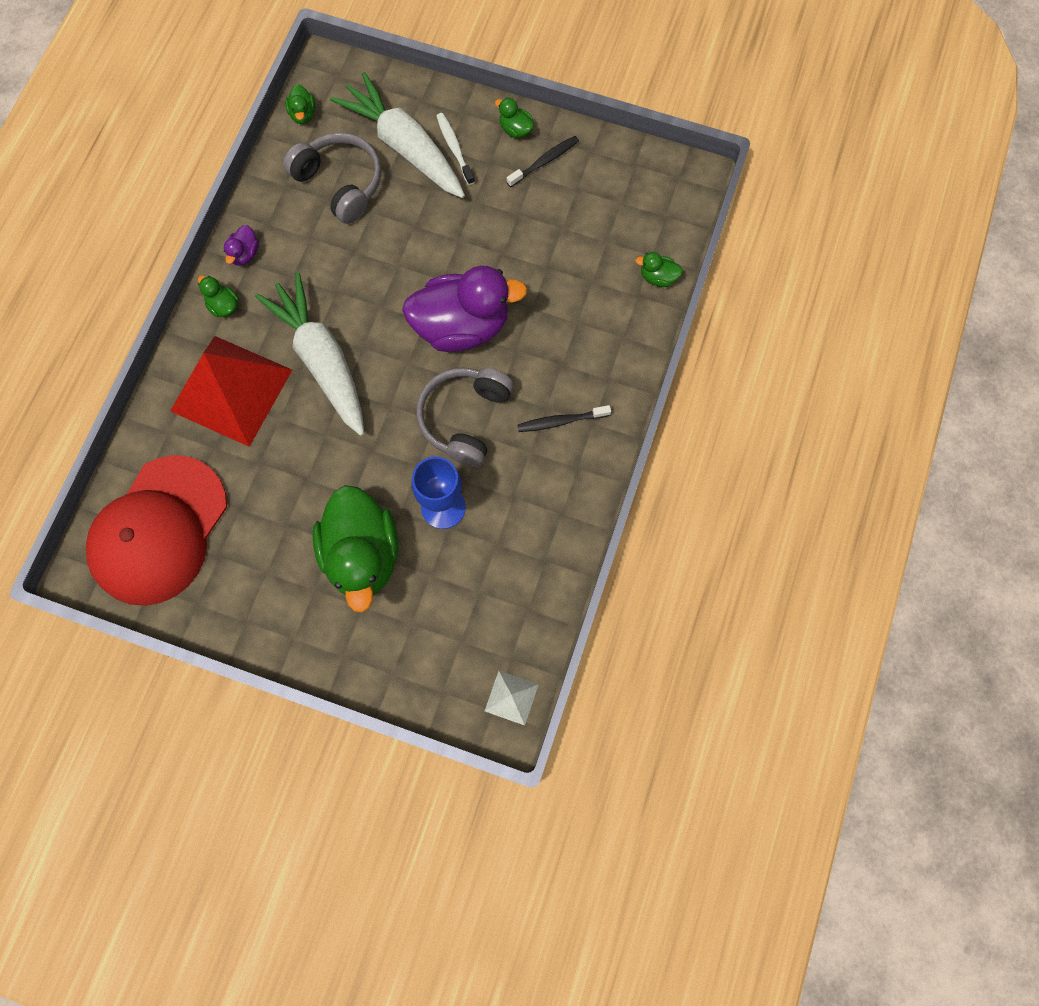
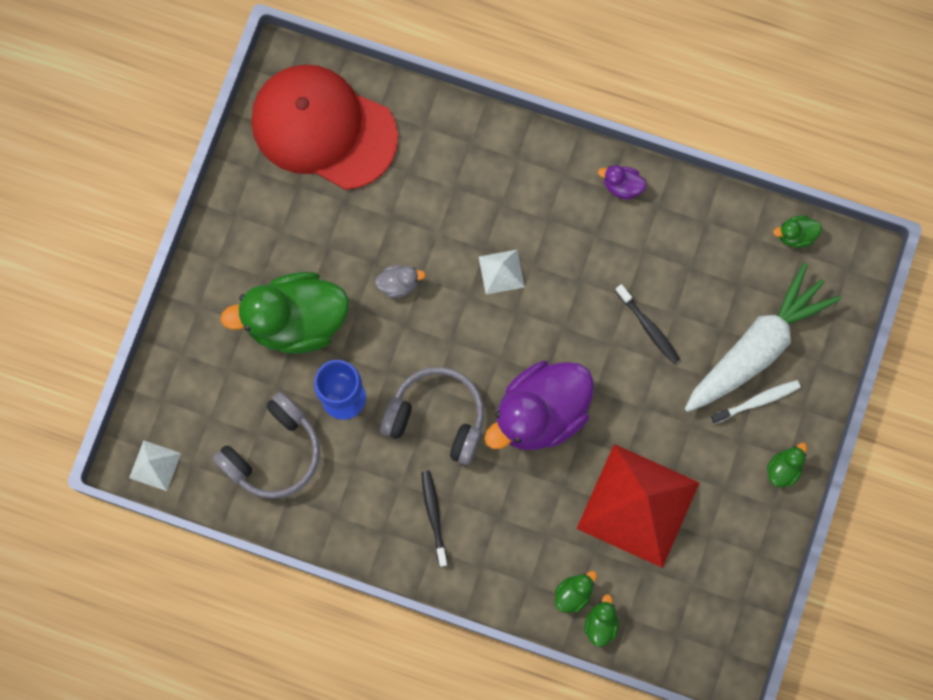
camera: 90 degrees right, 5 degrees up
(224, 306) = (561, 169): green duck -> green duck (573, 593)
(231, 390) = (468, 184): red pyramid -> red pyramid (638, 505)
(322, 360) = (501, 271): white carrot -> white pyramid
(329, 455) = (398, 284): none -> grey duck
(340, 183) = (709, 279): grey headphones -> grey headphones (273, 452)
(462, 326) = (540, 413): purple duck -> purple duck turned 60 degrees clockwise
(544, 162) = (742, 500): black toothbrush -> black toothbrush (648, 327)

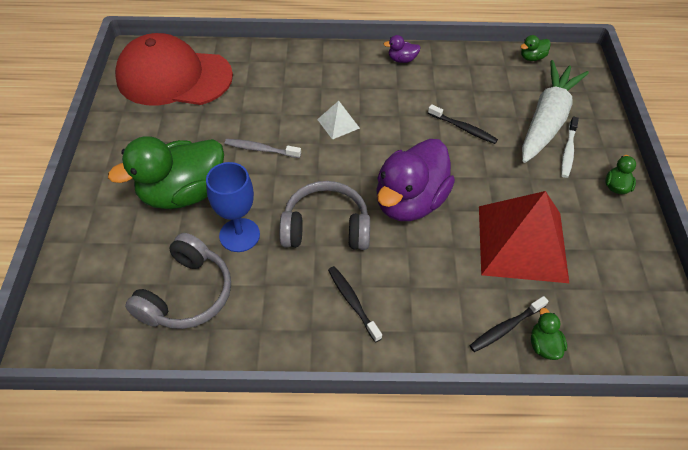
camera: 20 degrees left, 25 degrees down
(155, 465) = (70, 338): white pyramid -> none
(398, 284) = (261, 149): grey duck -> grey toothbrush
(573, 593) = (506, 327): green duck -> black toothbrush
(757, 401) = (568, 151): white toothbrush -> white toothbrush turned 150 degrees clockwise

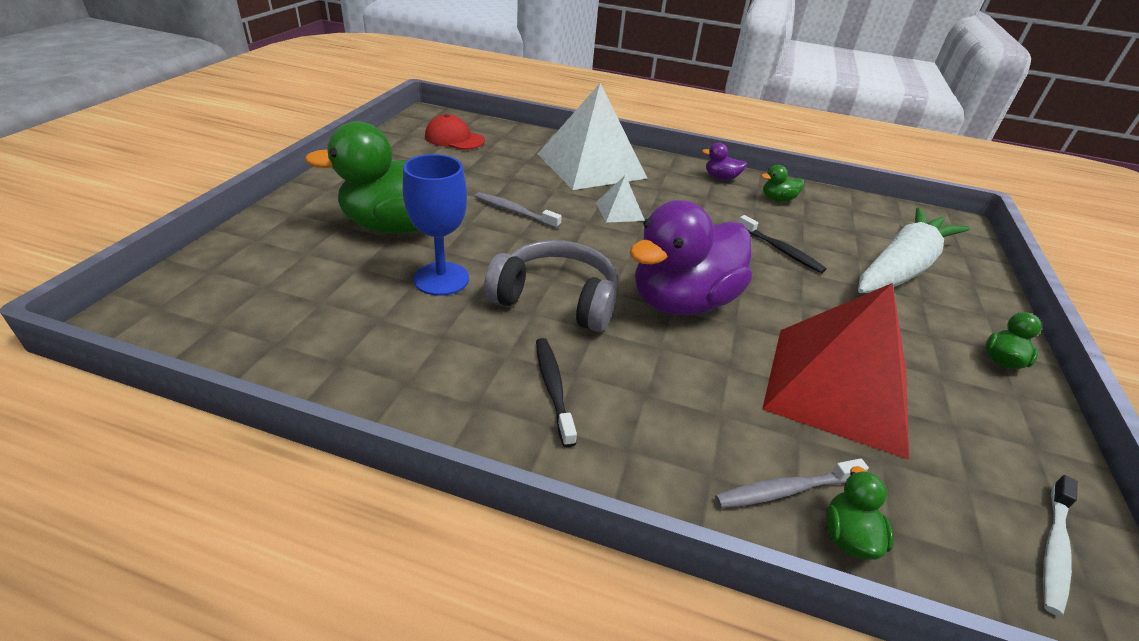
camera: 15 degrees right, 15 degrees down
(174, 77) = (454, 138): red cap -> red cap, size x0.47
(187, 294) = (336, 318): grey headphones -> none
(298, 76) = (591, 165): none -> white pyramid
(506, 327) = (786, 490): black toothbrush -> grey toothbrush
(532, 57) = (890, 209): green duck -> green duck (777, 199)
(568, 151) = (928, 305): white toothbrush -> white toothbrush (1054, 549)

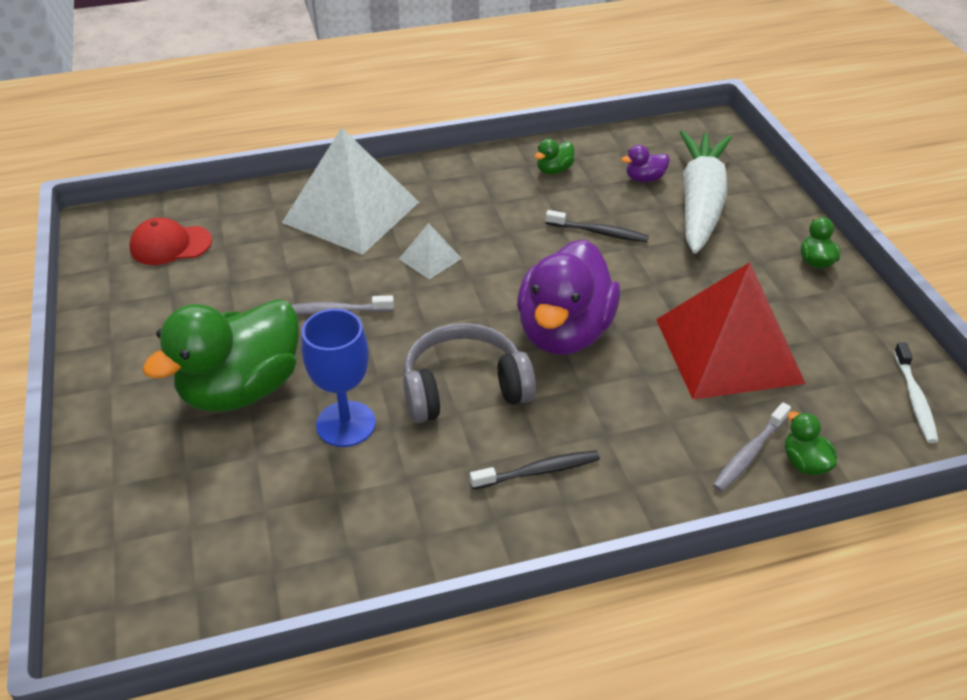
camera: 30 degrees left, 5 degrees up
(553, 389) = (538, 471): black toothbrush -> black toothbrush turned 120 degrees clockwise
(721, 178) = (485, 167): purple duck -> purple duck (644, 178)

